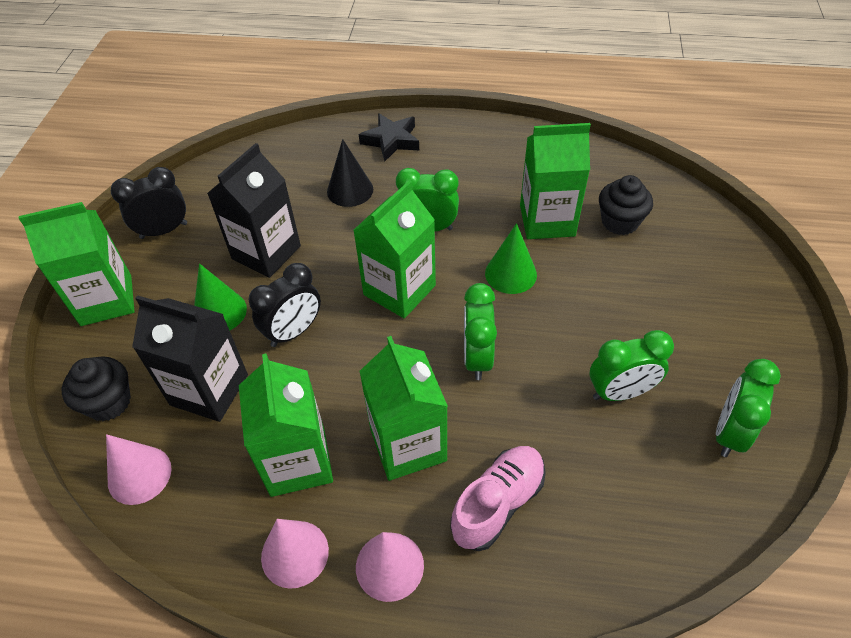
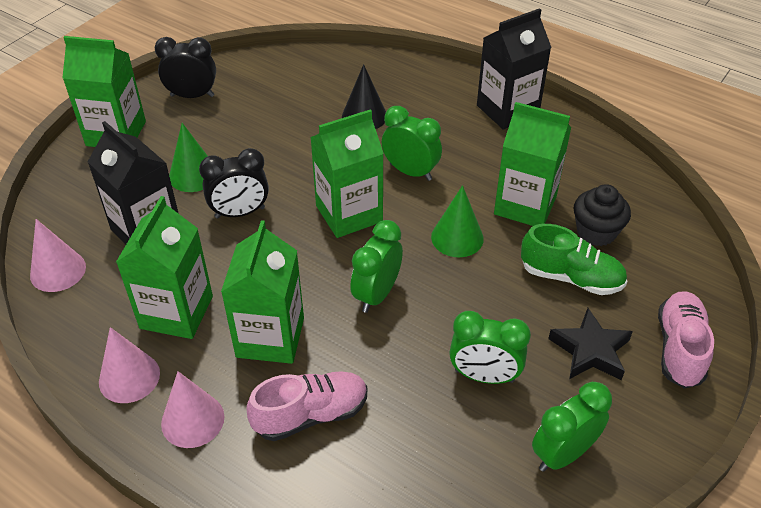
camera: 25 degrees right, 5 degrees down
(109, 402) = (70, 210): black cupcake -> none
(266, 252) = (260, 142): black carton -> black carton (507, 110)
(391, 140) = (430, 86): black star -> black star (590, 350)
(628, 271) = (571, 277): none -> green shoe
(751, 297) = (679, 348): none -> pink shoe

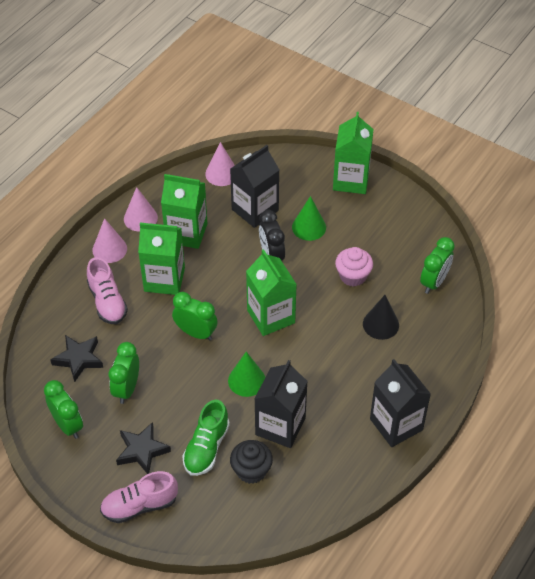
camera: 90 degrees right, 5 degrees up
(192, 96) = (397, 216): black clock -> none
(286, 136) = (353, 276): none -> pink cupcake
(410, 172) = (316, 354): green clock -> green clock (434, 282)
(431, 449) = (78, 359): none -> black star
(525, 205) = (280, 426): green carton -> black carton
(679, 348) = (139, 505): pink shoe -> pink shoe turned 150 degrees clockwise

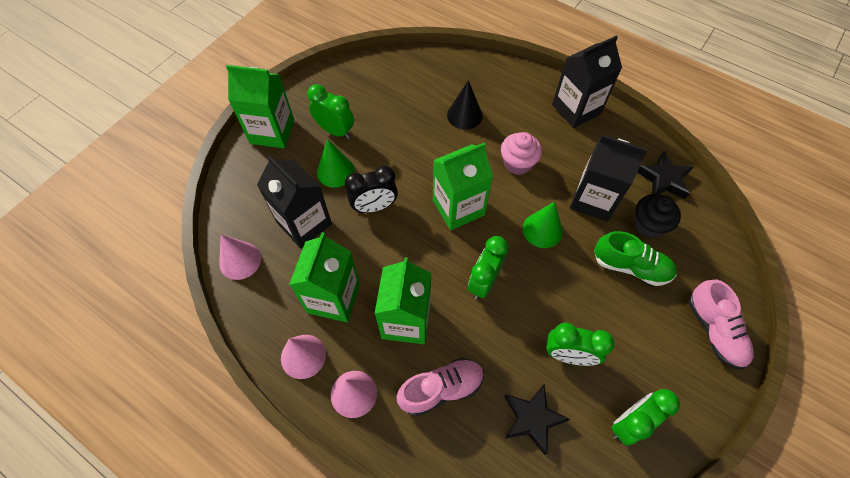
camera: 90 degrees left, 10 degrees up
(142, 450) = (647, 332): black star -> black star (664, 179)
(353, 276) = (404, 135): pink cupcake -> pink cupcake (517, 163)
(434, 282) = (413, 73): green clock -> green clock (335, 131)

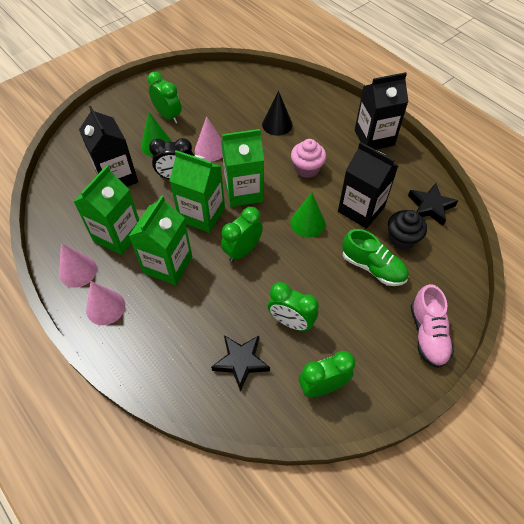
camera: 15 degrees right, 5 degrees down
(240, 260) = (58, 193): pink cone -> pink cone (210, 149)
(272, 132) = (119, 107): green carton -> green carton (202, 214)
(441, 389) = (175, 321): pink shoe -> none

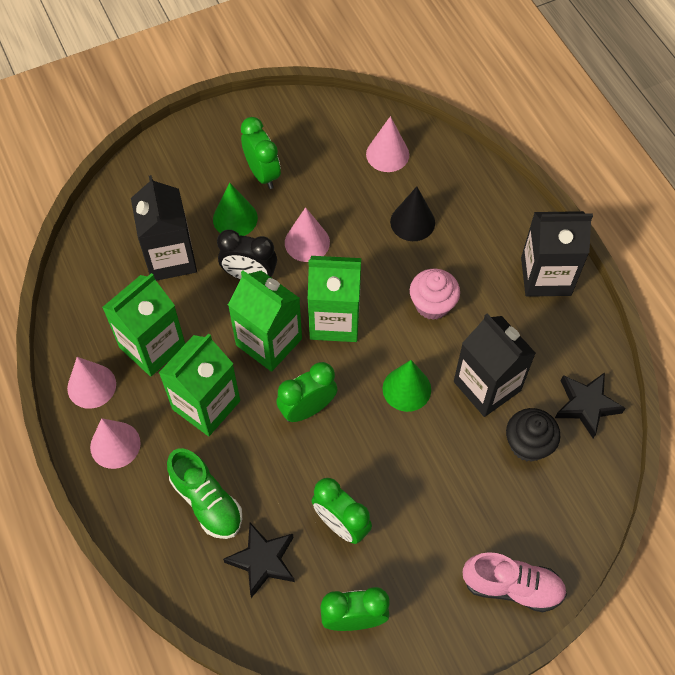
camera: 15 degrees right, 5 degrees up
(248, 90) = (387, 154): none -> pink cone
(373, 267) = (473, 476): green shoe -> green shoe (207, 501)
(427, 334) = (512, 587): pink shoe -> pink shoe turned 90 degrees counterclockwise

